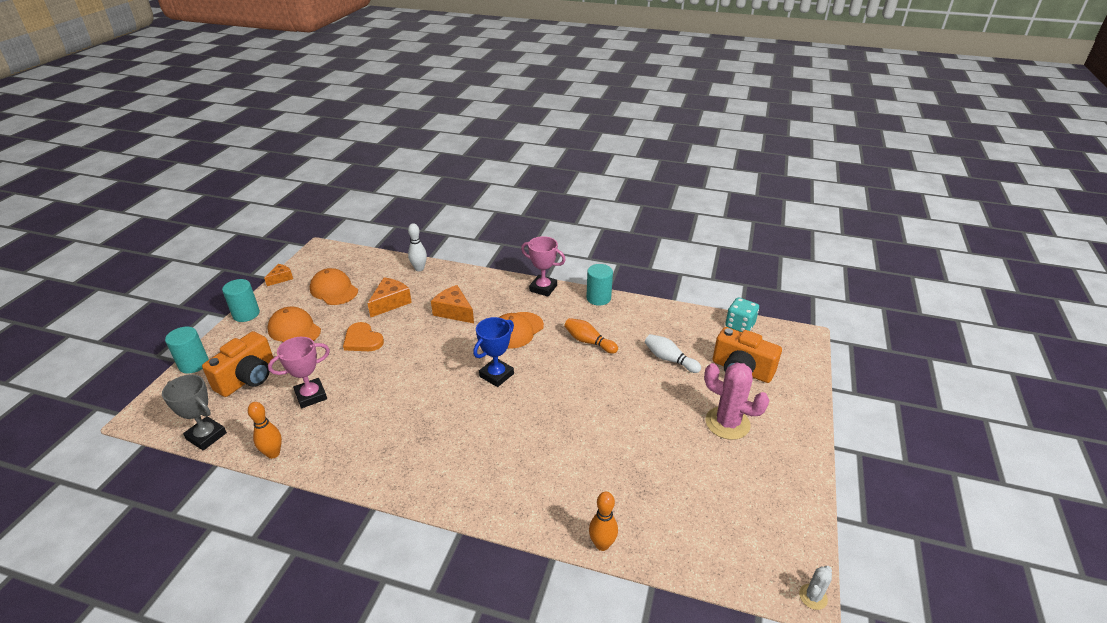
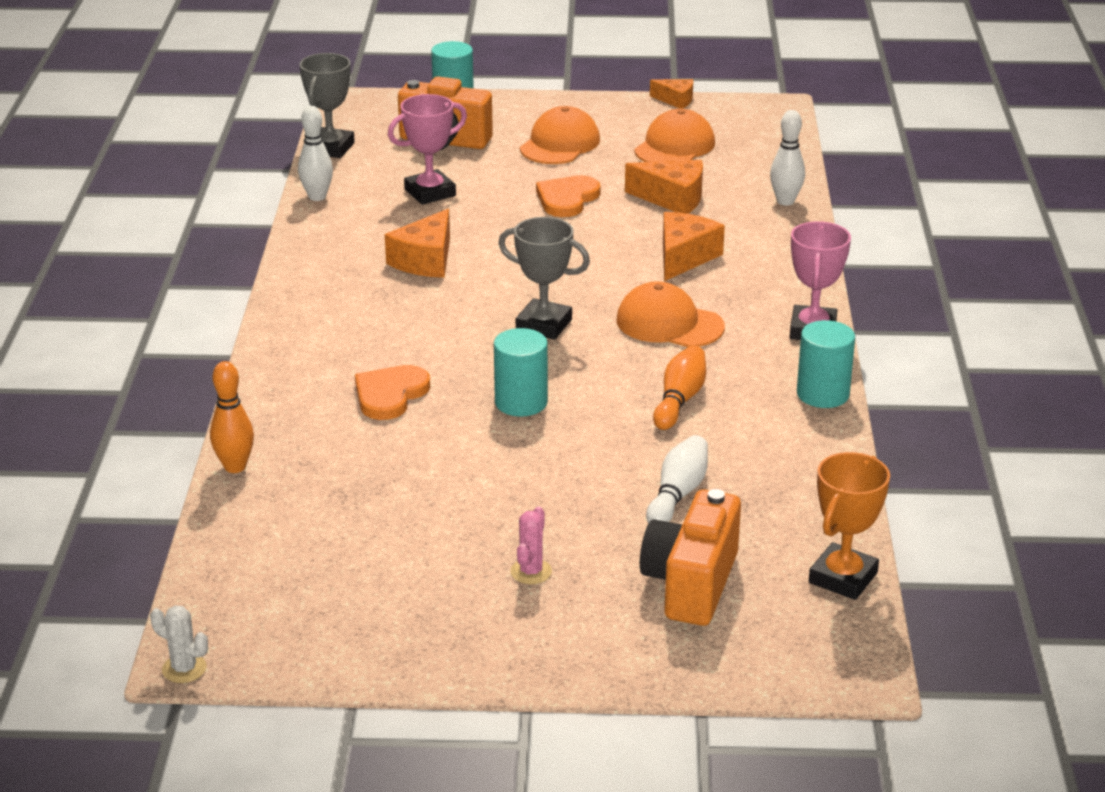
camera: 75 degrees right, 5 degrees down
(246, 314) = (575, 101): turquoise cylinder -> turquoise cylinder (521, 402)
(273, 453) = (317, 197): orange bowling pin -> white bowling pin
(311, 396) = (430, 192): pink trophy -> pink trophy turned 75 degrees counterclockwise
(396, 412) = (425, 260): none -> orange cheese
(496, 375) = (543, 325): blue trophy -> grey trophy
(544, 453) = (390, 395): none -> orange heart
(727, 423) = (531, 572): pink cactus -> pink cactus, size x0.49
(739, 325) = (842, 578): turquoise dice -> orange trophy

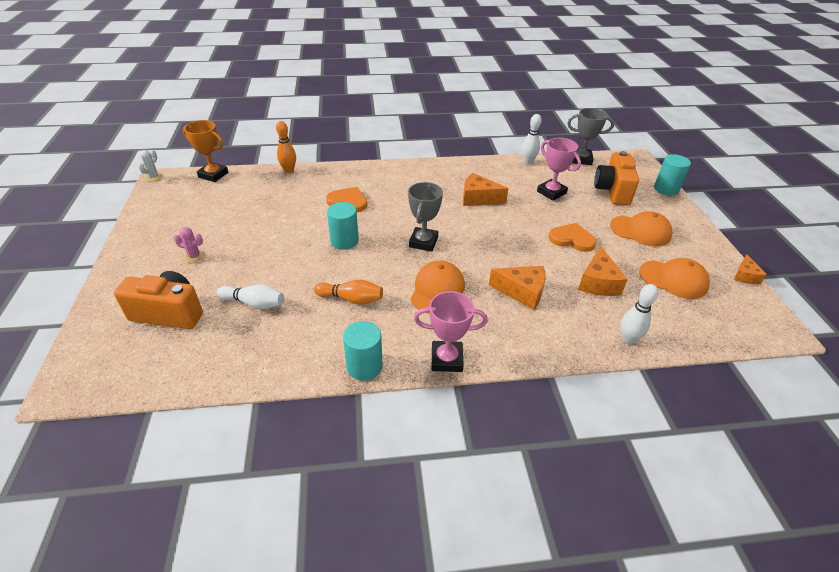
camera: 80 degrees right, 10 degrees up
(842, 578) = (157, 380): orange trophy -> orange trophy (213, 175)

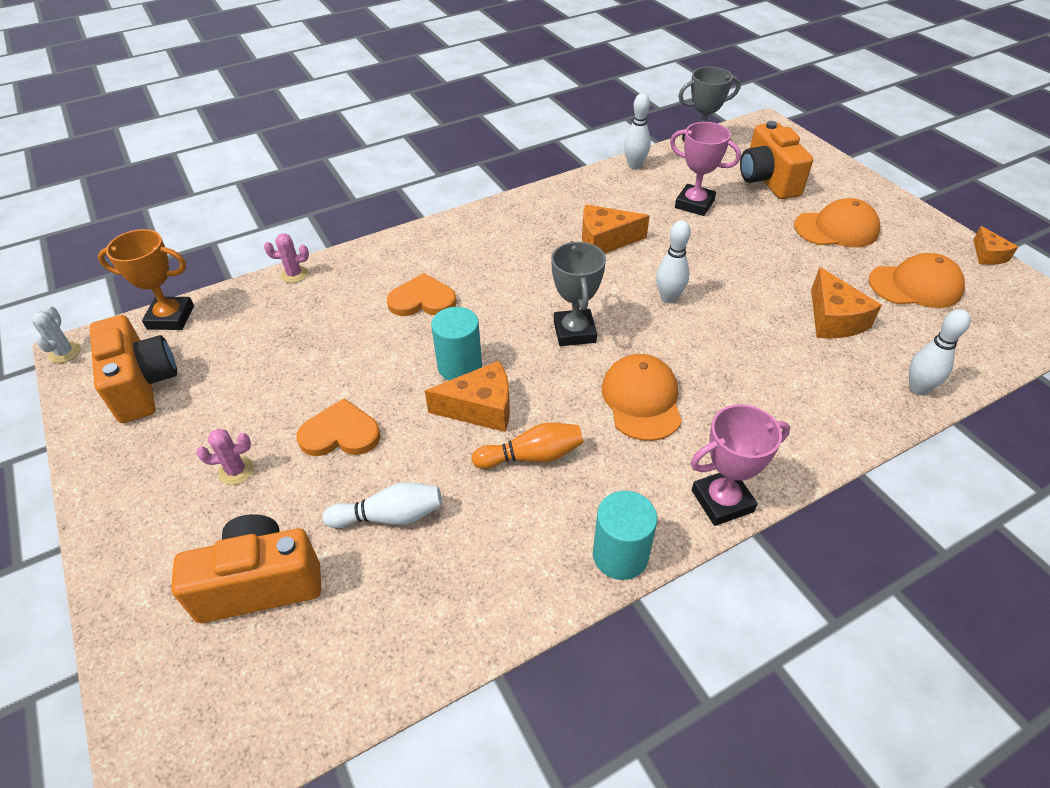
camera: 20 degrees left, 5 degrees up
(179, 203) = (143, 385): none -> orange camera
(289, 170) = (294, 274): orange bowling pin -> pink cactus
(495, 240) = (668, 298): none -> white bowling pin
(522, 292) = (752, 365): orange cheese -> orange cheese (480, 408)
(572, 239) = (763, 266): orange heart -> orange heart (340, 433)
(666, 189) = (828, 160): turquoise cylinder -> none

